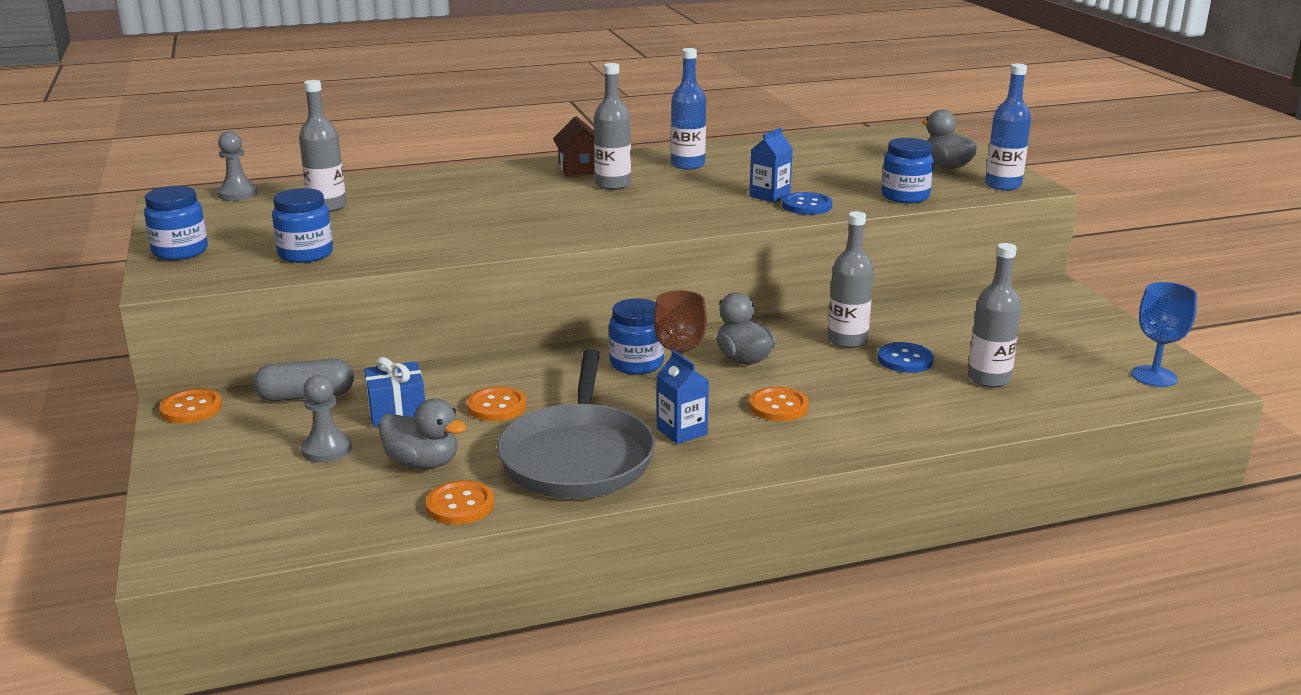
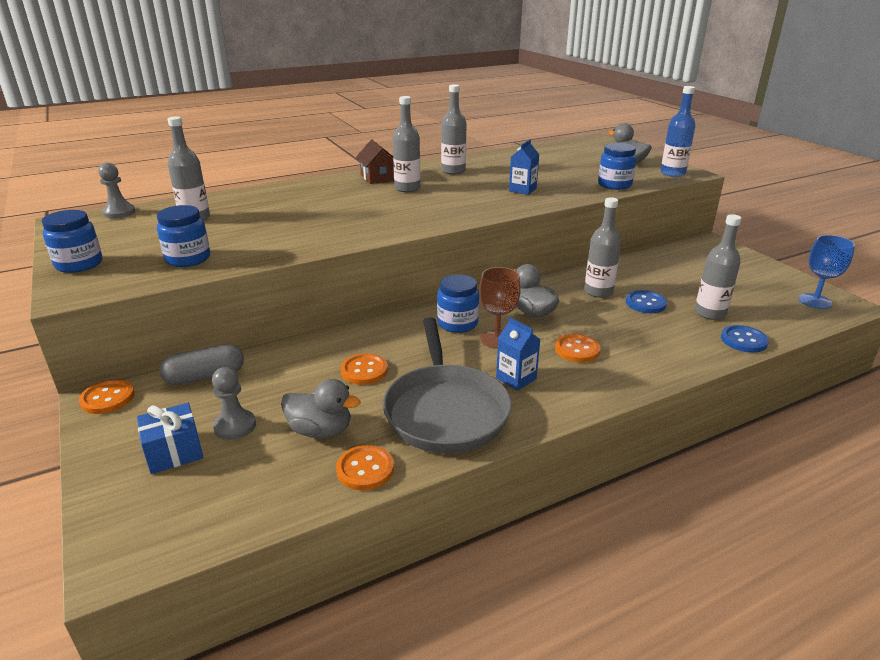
camera: 10 degrees left, 5 degrees up
(397, 411) = (285, 383): blue gift -> blue gift (174, 452)
(687, 165) = (453, 171): blue bottle -> grey bottle
(807, 206) = (552, 195): blue button -> blue button (743, 340)

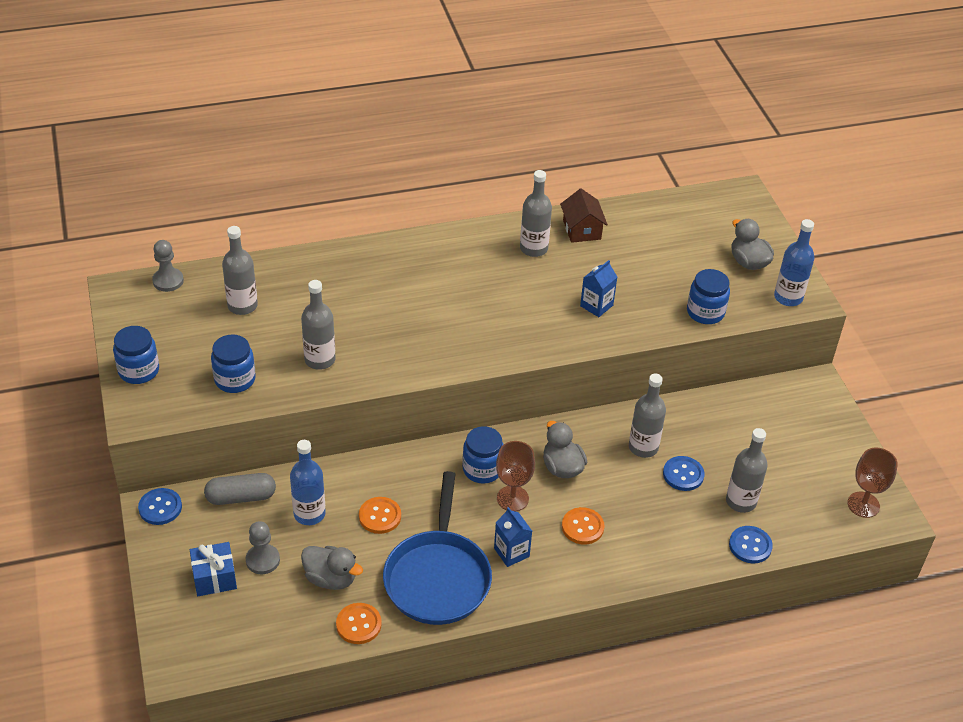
camera: 10 degrees right, 15 degrees up
(108, 398) = (160, 507): orange button -> blue button
(285, 379) = (309, 514): none -> blue bottle
(378, 177) = (445, 249): brown house -> brown house (582, 230)
(407, 188) = (470, 280): grey bottle -> grey bottle (320, 360)
(445, 410) = (438, 577): grey pan -> blue pan
(815, 301) = (863, 504): blue goblet -> brown goblet

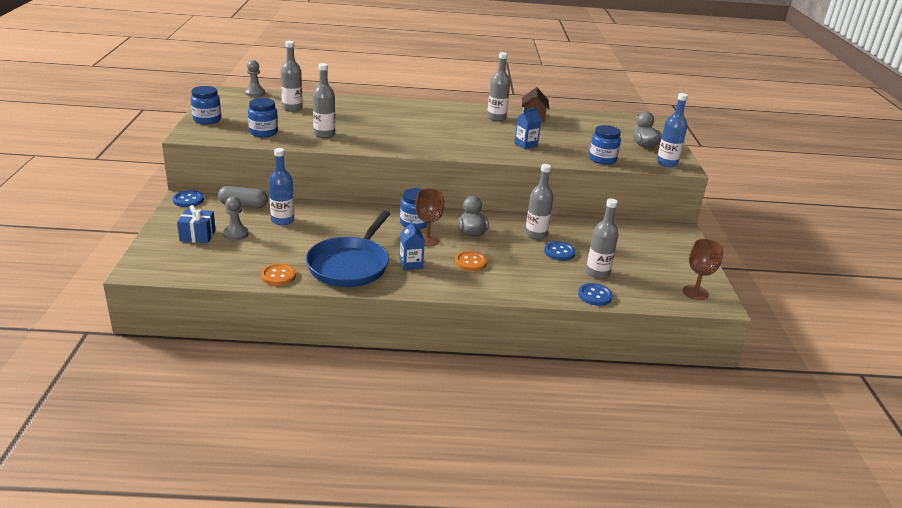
camera: 15 degrees right, 15 degrees down
(331, 578) = (275, 251): grey duck -> none
(380, 516) = (329, 230): orange button -> none

